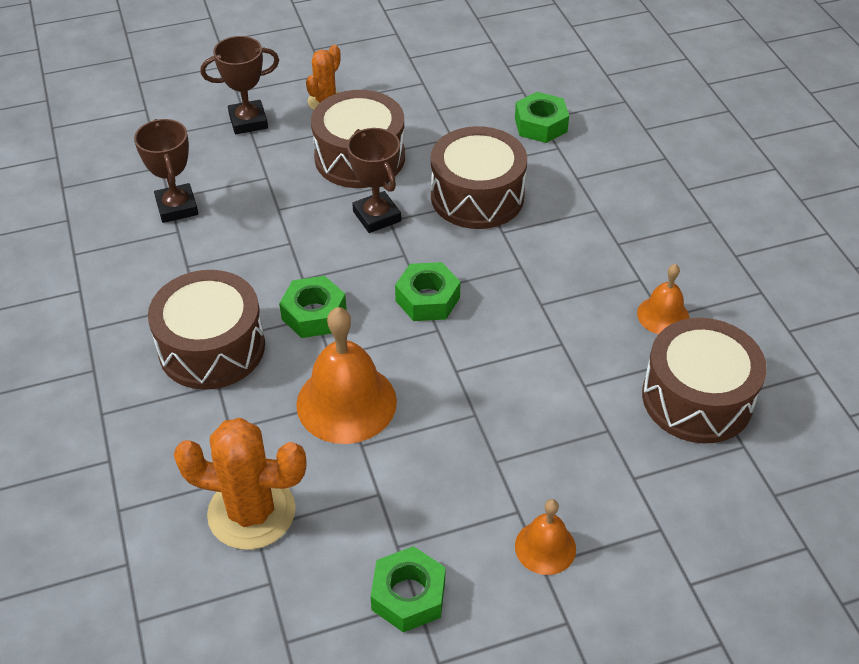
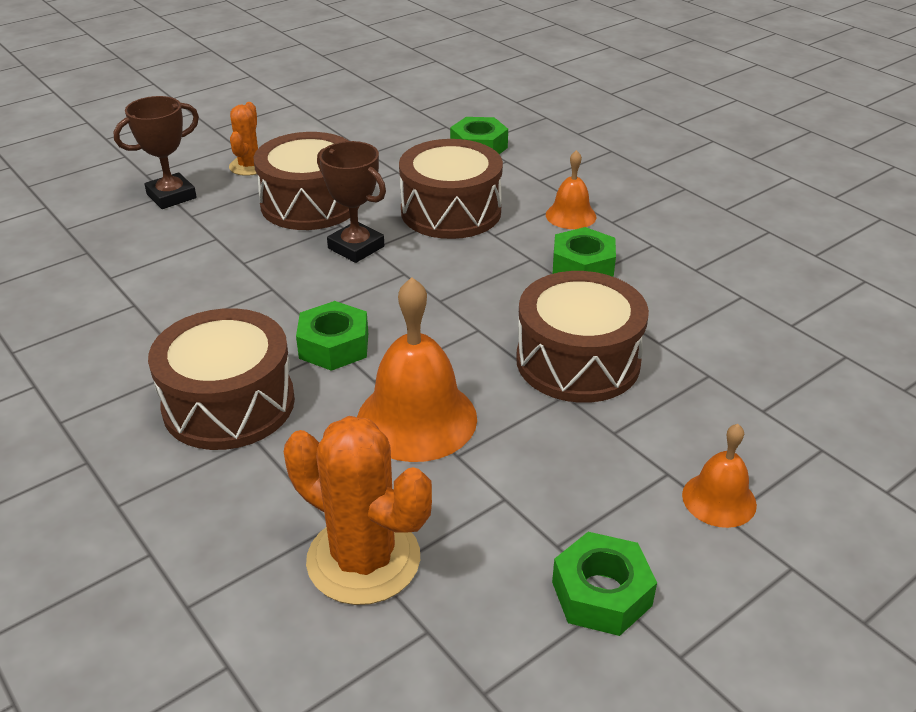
camera: 20 degrees left, 10 degrees down
(177, 207) = (123, 283): brown trophy -> none
(251, 512) = (363, 559): orange cactus -> orange cactus turned 45 degrees clockwise
(427, 299) = (451, 305): green nut -> green nut (583, 266)
(663, 315) = (694, 268): orange bell -> orange bell (571, 215)
(697, 398) = (773, 327): brown drum -> brown drum (578, 361)

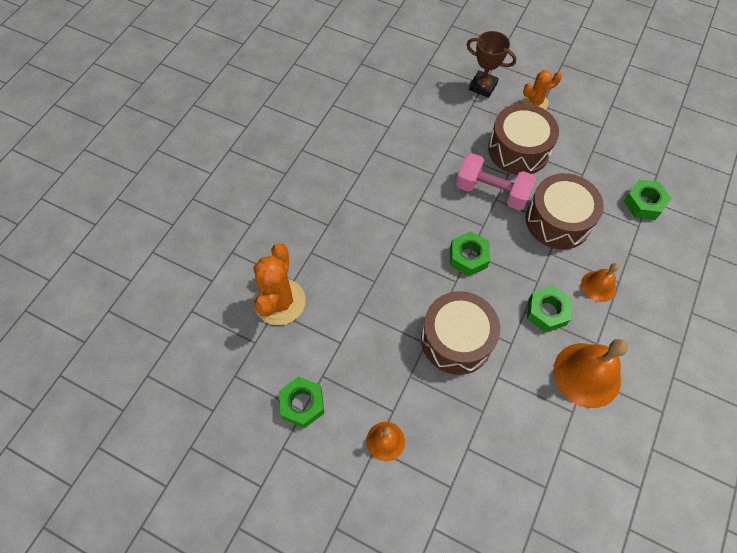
camera: 65 degrees right, 25 degrees up
(229, 404) = (343, 203): brown drum -> none
(334, 345) = (405, 223): green nut -> green nut (468, 257)
(356, 247) = (491, 192): brown trophy -> pink dumbbell
(416, 419) = (373, 283): orange bell -> orange bell (587, 374)

